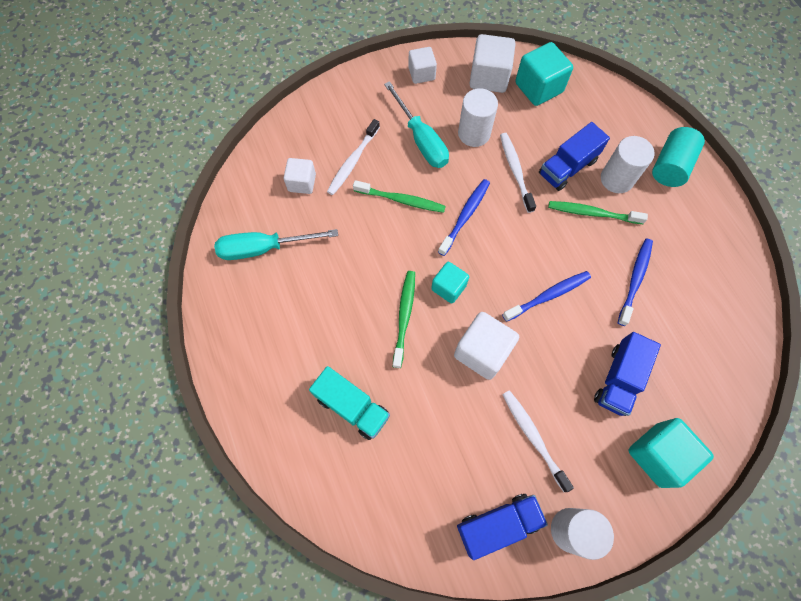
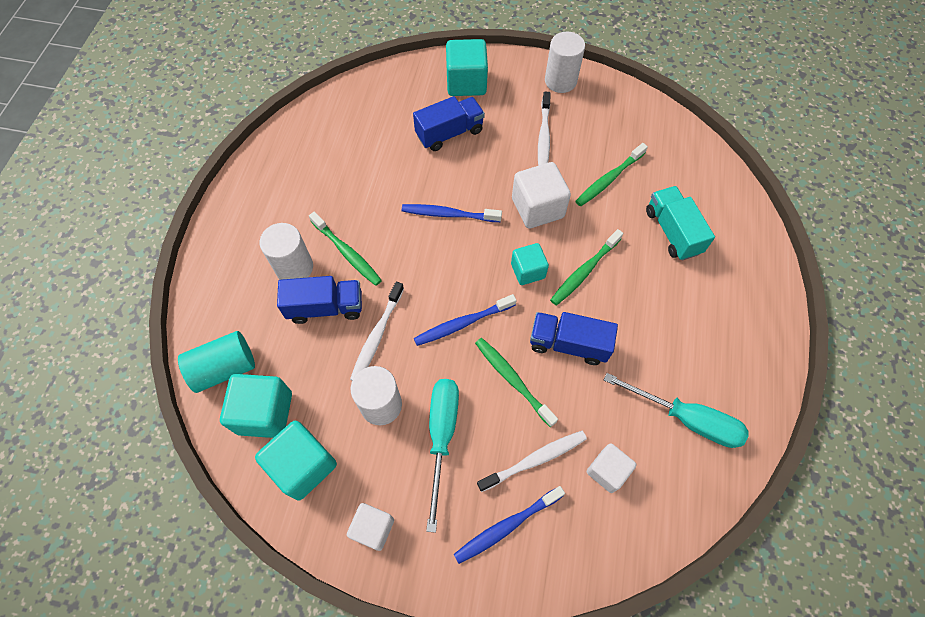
camera: 145 degrees left, 5 degrees down
(441, 428) = (609, 179): none -> green toothbrush
(489, 77) = (303, 465): white cube -> turquoise cube
(498, 524) = (608, 108): blue truck -> blue truck (568, 344)
(635, 280) = (368, 184): blue toothbrush -> blue toothbrush (506, 526)
(670, 166) = (237, 248): turquoise cylinder -> turquoise cylinder (224, 368)

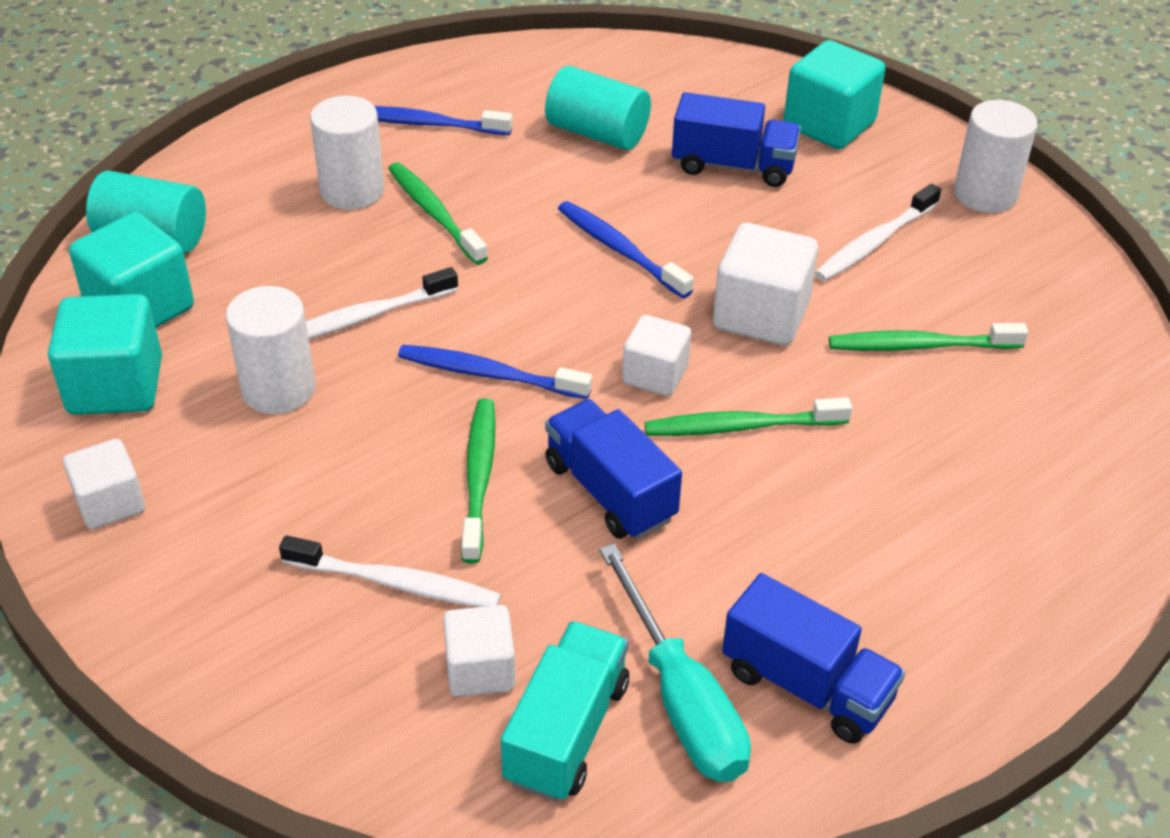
camera: 40 degrees right, 20 degrees down
(325, 307) = (339, 251): blue truck -> blue truck (806, 685)
(347, 253) = (434, 213): green toothbrush -> green toothbrush turned 150 degrees clockwise
(373, 154) = (597, 133): none -> turquoise cylinder
(442, 436) = (310, 472): turquoise screwdriver -> none
(506, 526) = (267, 625): blue toothbrush -> blue toothbrush (425, 124)
(528, 271) = (655, 375): turquoise cube -> white cube
(672, 232) = (951, 467): turquoise truck -> turquoise truck (567, 732)

